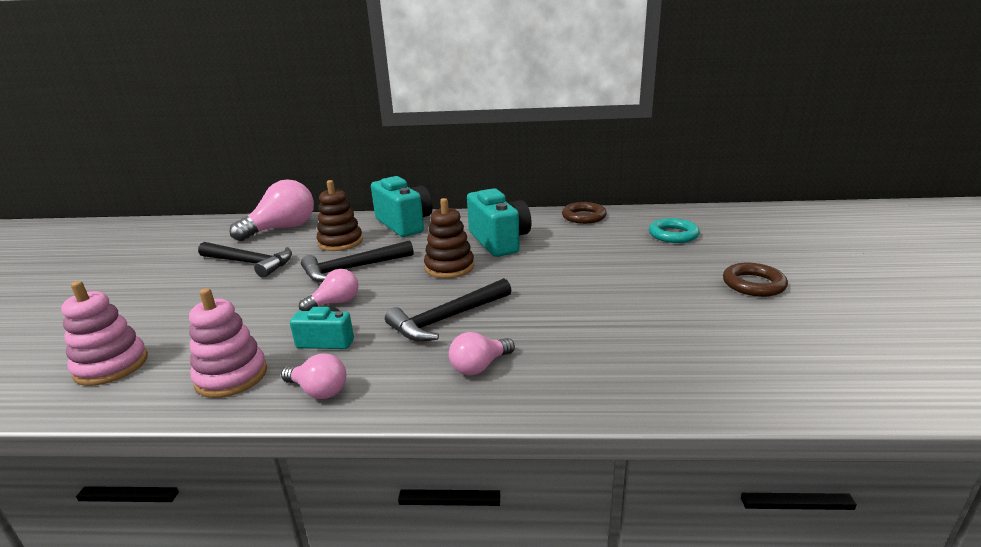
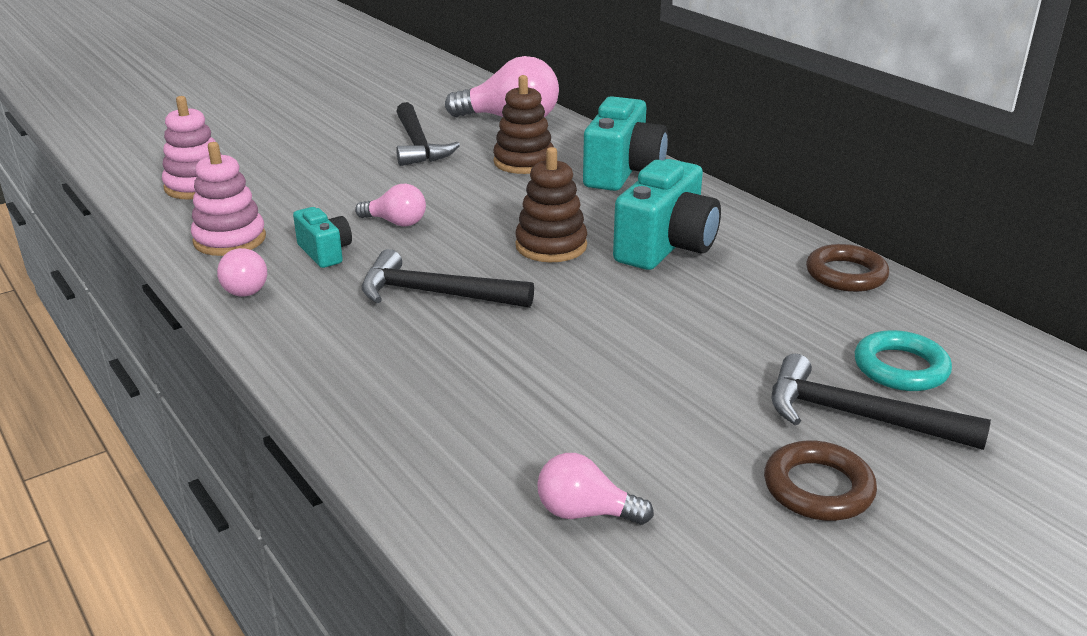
camera: 50 degrees right, 5 degrees up
(352, 268) = (475, 197): black hammer -> black hammer (857, 416)
(479, 366) = (364, 350): pink light bulb -> pink light bulb (585, 513)

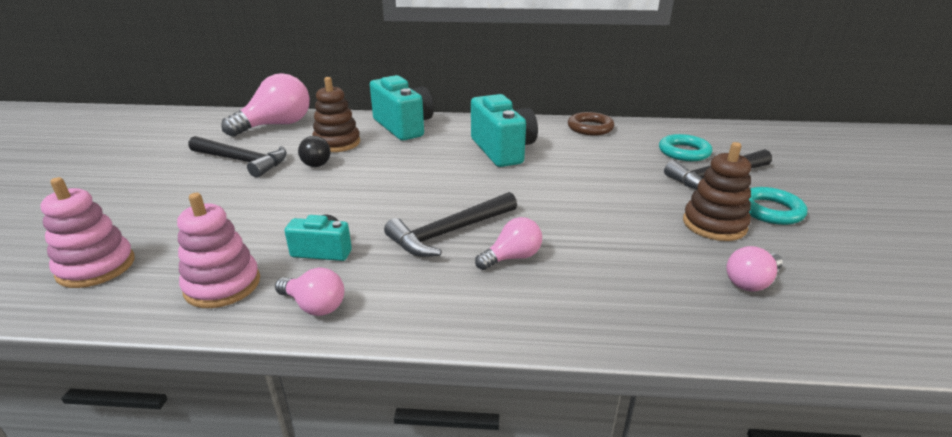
camera: 50 degrees left, 0 degrees up
(396, 222) = (332, 209): pink light bulb -> pink light bulb (512, 257)
(467, 173) = (314, 162): none -> black light bulb
(551, 246) = (451, 176): brown stacking toy -> brown stacking toy (714, 224)
(818, 488) = (770, 210): brown ring -> turquoise ring

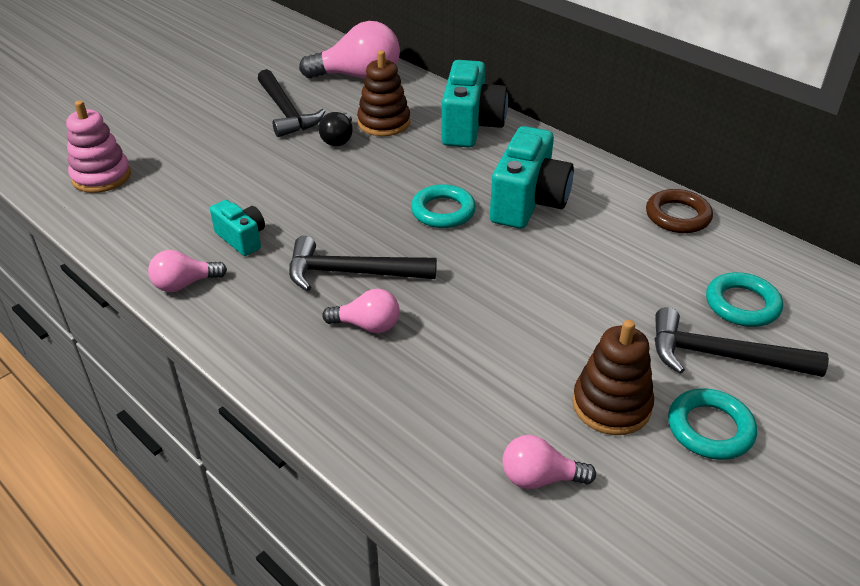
camera: 40 degrees right, 10 degrees up
(222, 285) = (152, 234): pink stacking toy -> none
(314, 306) = (184, 284): pink light bulb -> pink light bulb turned 90 degrees clockwise
(457, 174) = (443, 211): none -> turquoise ring

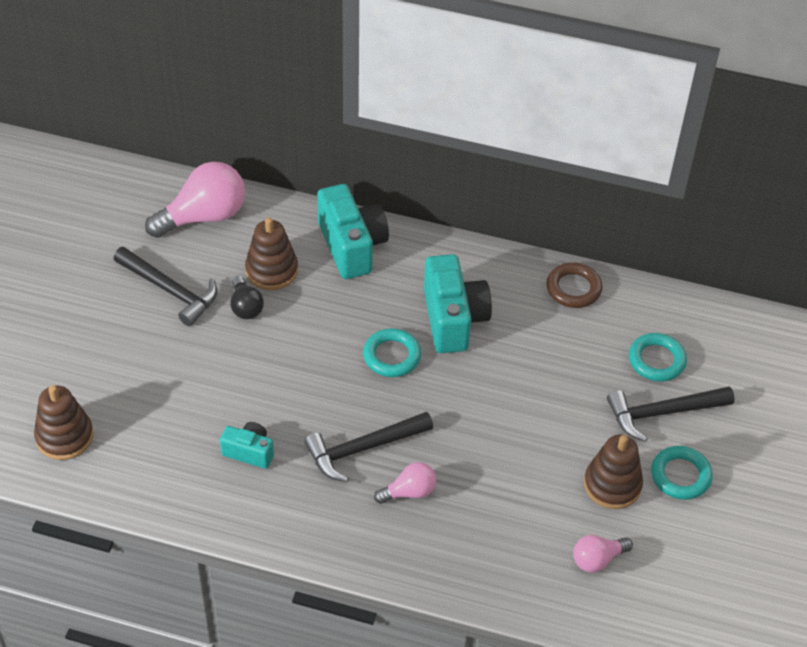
camera: 30 degrees left, 10 degrees up
(101, 177) = (64, 436): pink stacking toy -> brown stacking toy
(184, 284) = (240, 515): pink light bulb -> none

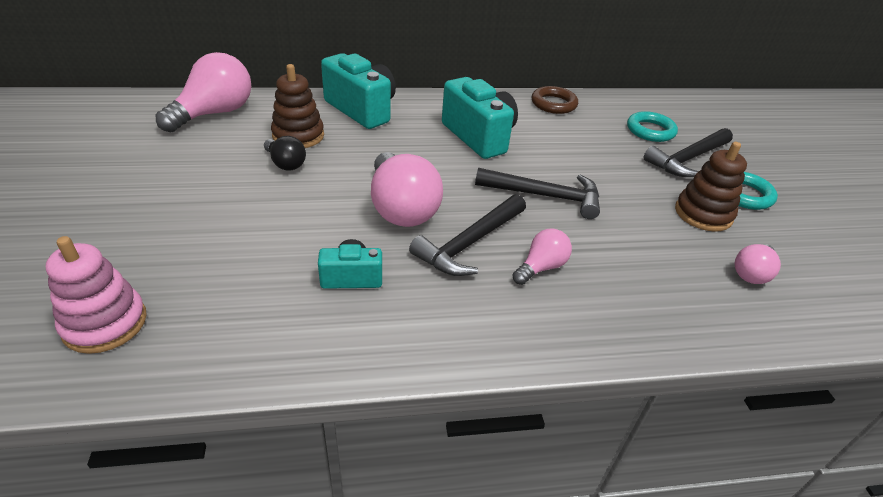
camera: 25 degrees left, 10 degrees down
(64, 436) = (105, 323): brown stacking toy -> pink stacking toy
(170, 290) = (200, 166): black hammer -> black hammer (545, 196)
(324, 392) = (401, 208): none -> pink light bulb
(392, 356) = (446, 170): turquoise ring -> none

